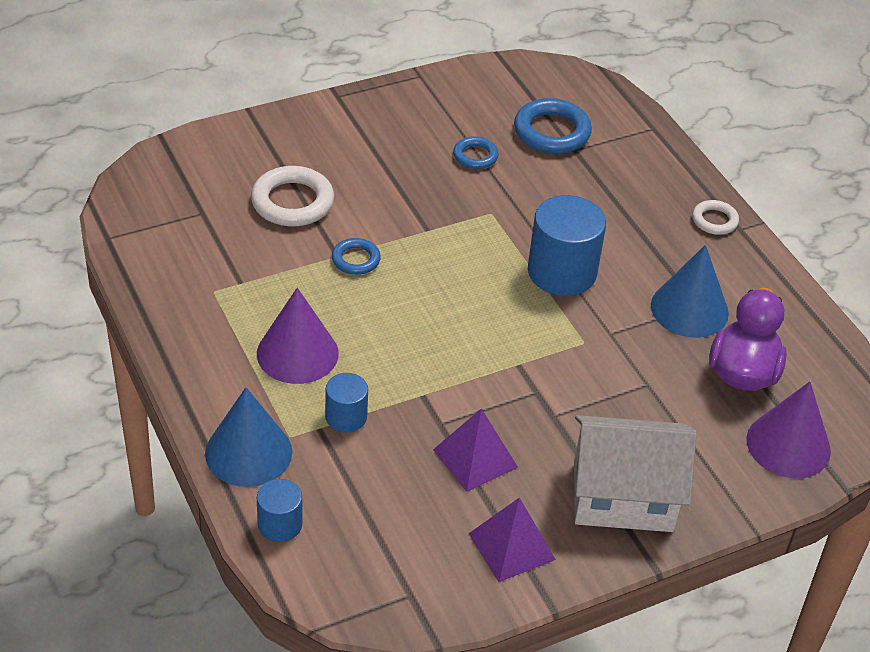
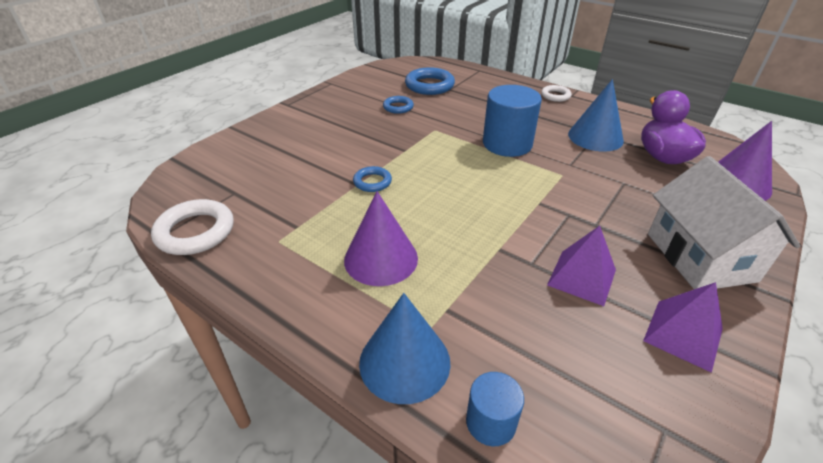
camera: 25 degrees left, 5 degrees down
(292, 202) = (300, 164): white ring -> white ring (195, 232)
(346, 417) = (460, 290): blue cylinder -> none
(623, 496) = (700, 257): white house -> white house turned 75 degrees counterclockwise

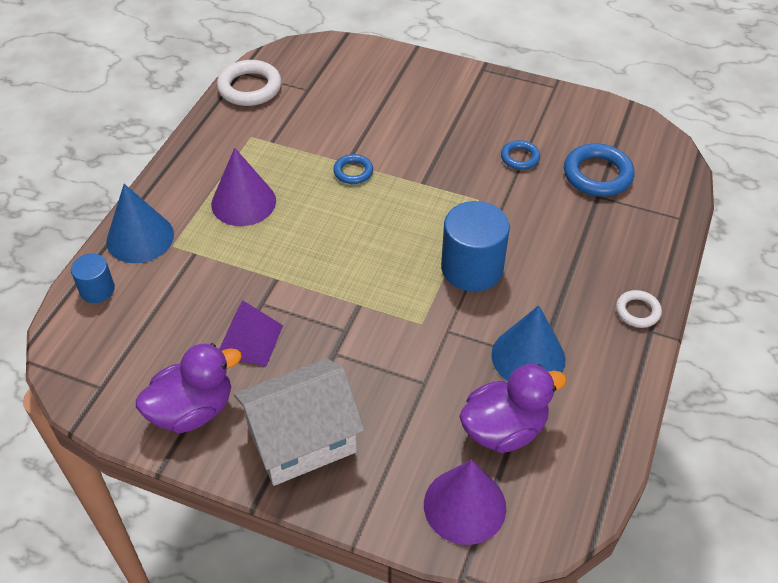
camera: 75 degrees right, 10 degrees up
(683, 334) = (192, 410): purple pyramid -> purple duck

